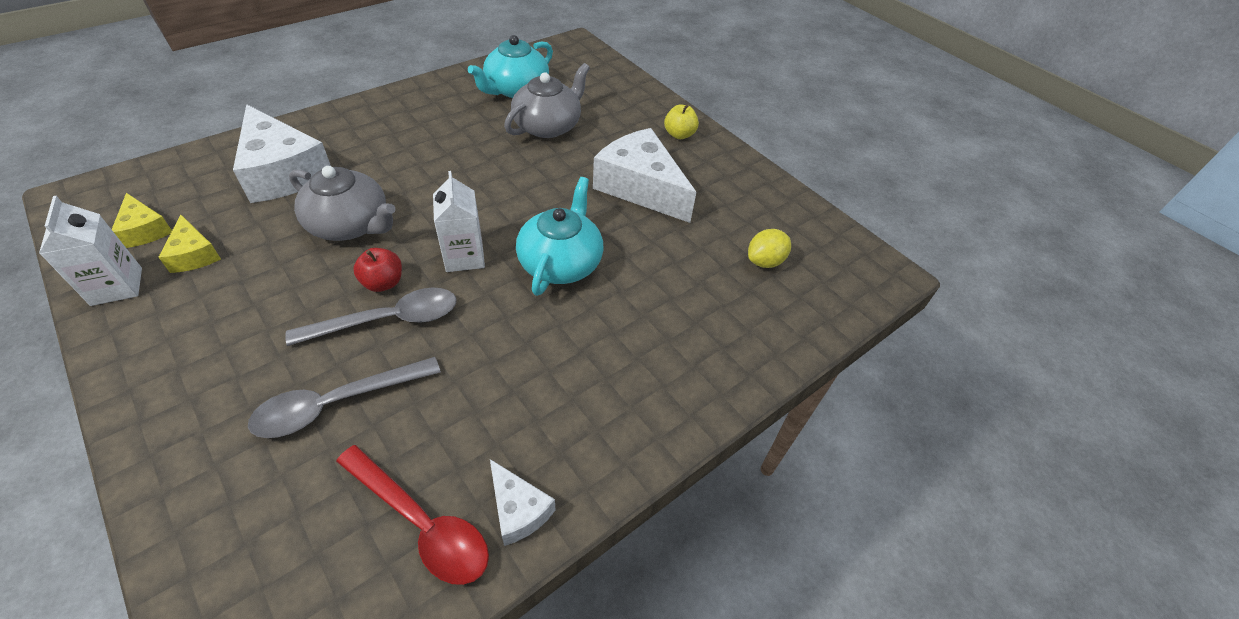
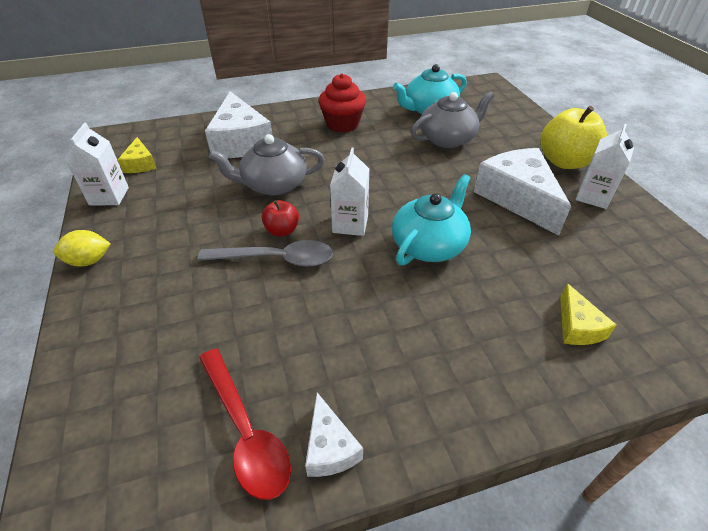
camera: 25 degrees right, 5 degrees down
(194, 254) = (163, 185): yellow cheese -> yellow cheese (577, 326)
(337, 403) = (217, 312): grey spoon -> none
(350, 225) = (273, 185): grey teapot -> grey teapot turned 120 degrees clockwise
(414, 125) = (342, 124): none -> red cupcake
(679, 134) = (564, 162): yellow apple -> yellow apple, size x1.92
(714, 171) = (593, 196): none -> white carton
(765, 261) = (630, 284): yellow lemon -> yellow lemon (89, 261)

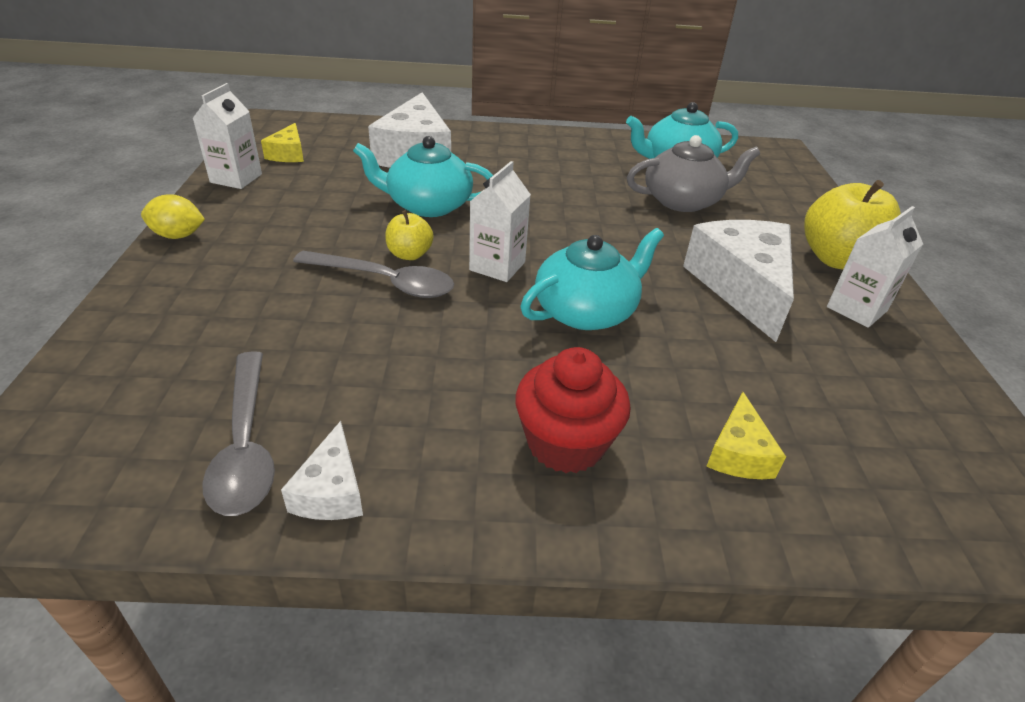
camera: 15 degrees right, 5 degrees down
(245, 431) = (245, 445): red spoon -> grey spoon
(273, 185) = (427, 205): grey teapot -> turquoise teapot
(282, 230) = (409, 254): red apple -> yellow apple
(342, 124) = (552, 159): red cupcake -> red cupcake (566, 443)

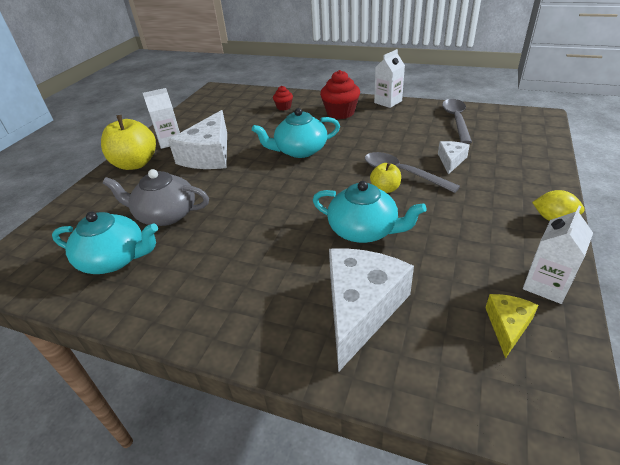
camera: 155 degrees left, 0 degrees up
(331, 491) = (423, 109): white cheese -> white cheese (451, 161)
(497, 266) = (333, 177): white carton -> white carton (388, 102)
(738, 453) = (284, 107): yellow cheese -> red cupcake

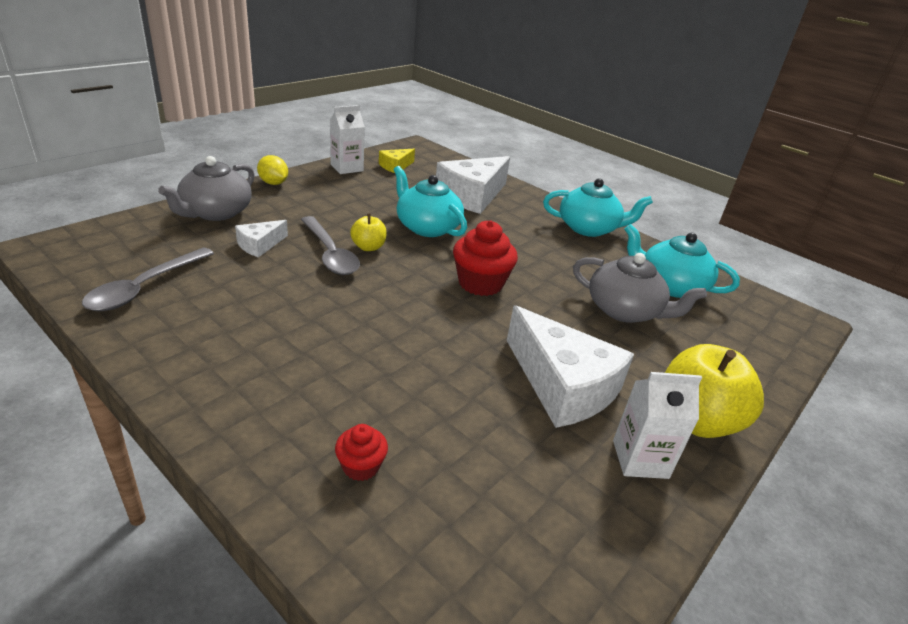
camera: 165 degrees left, 5 degrees down
(209, 155) = (562, 385): white cheese -> white cheese turned 105 degrees clockwise
(300, 150) = (417, 333): turquoise teapot -> turquoise teapot (589, 228)
(340, 113) = (274, 387): red cupcake -> red cupcake (480, 283)
(388, 102) = (158, 375): white carton -> none
(523, 170) = (215, 212): none -> grey teapot

